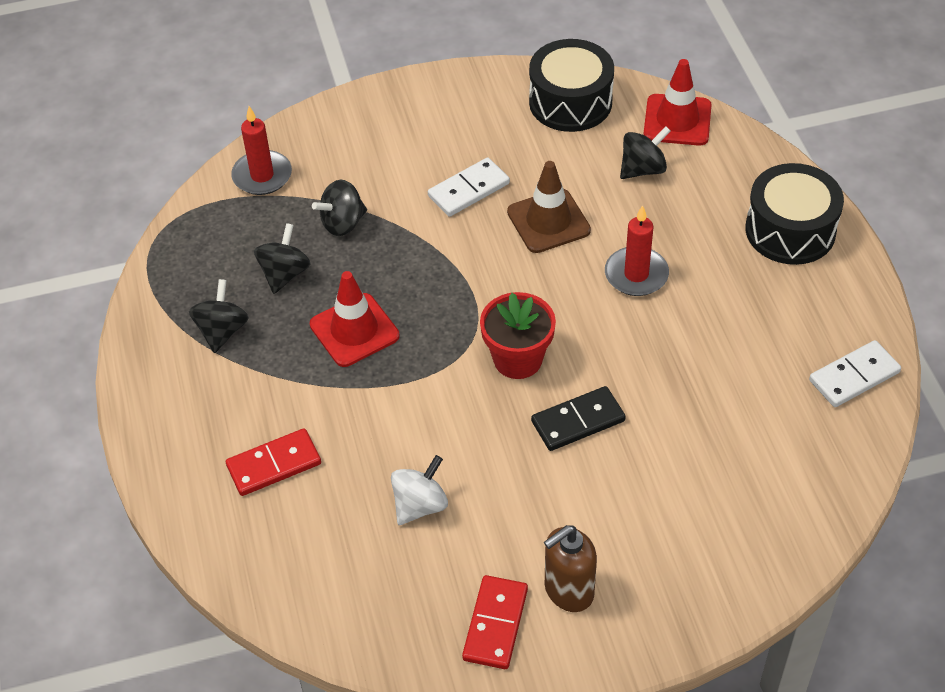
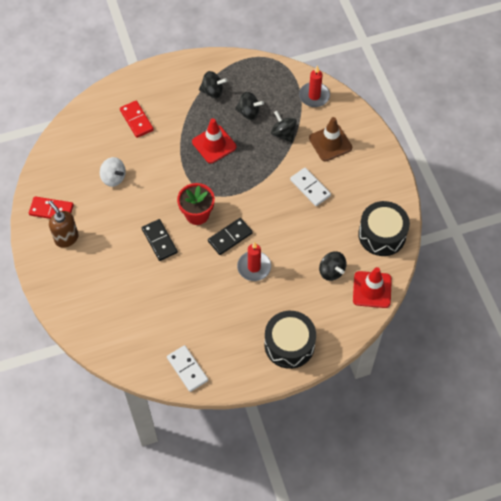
camera: 85 degrees right, 10 degrees up
(548, 221) = (289, 225): brown traffic cone -> brown traffic cone (330, 143)
(572, 308) = (230, 237): none -> black domino

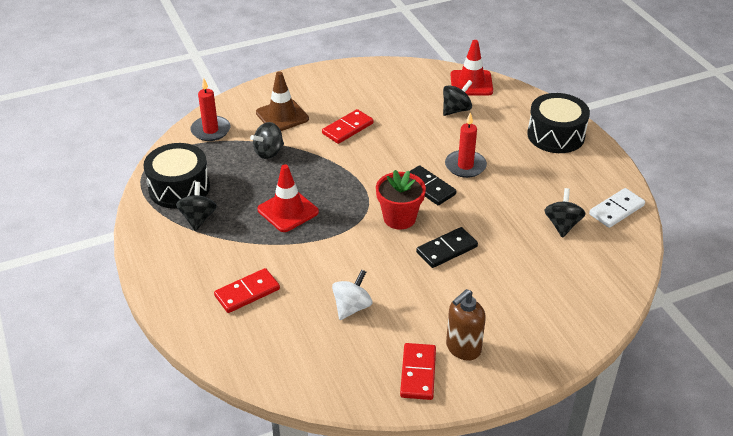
camera: 95 degrees left, 20 degrees down
(249, 112) = (235, 183): black spinning top -> black spinning top (562, 225)
(310, 188) = (348, 128): white domino -> red domino
(382, 235) = (402, 78): black drum -> black drum (179, 188)

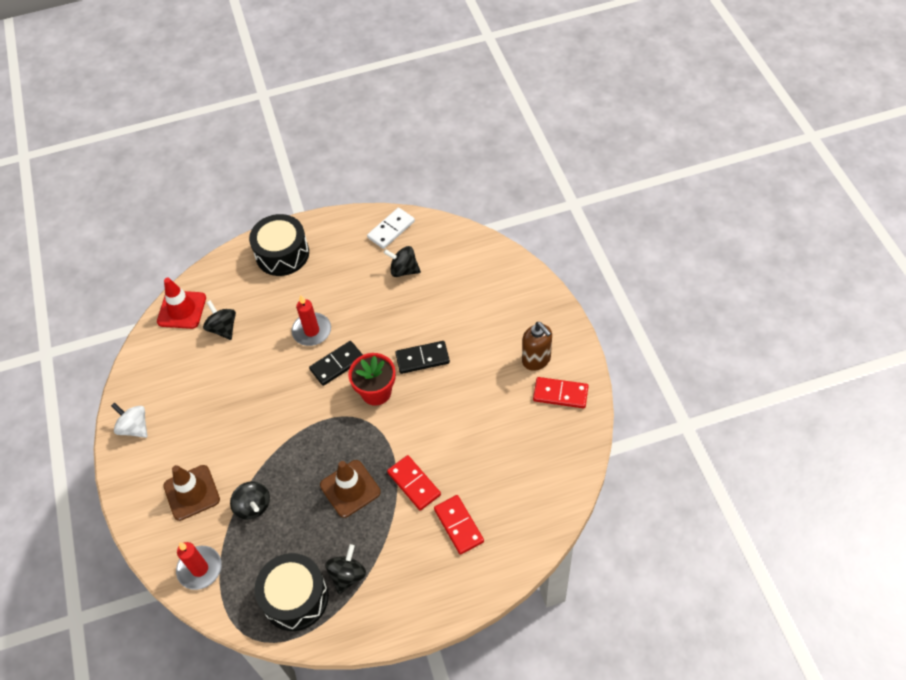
camera: 80 degrees left, 15 degrees up
(198, 218) = (347, 575): black spinning top -> black spinning top turned 105 degrees clockwise
(288, 211) = (350, 489): red traffic cone -> brown traffic cone
(348, 128) = (230, 428): red domino -> red domino (414, 483)
(352, 307) = (484, 438): white spinning top -> white spinning top (134, 427)
(446, 249) = (422, 359): black domino -> black domino turned 75 degrees counterclockwise
(616, 210) = (391, 229): white domino -> white domino turned 75 degrees clockwise

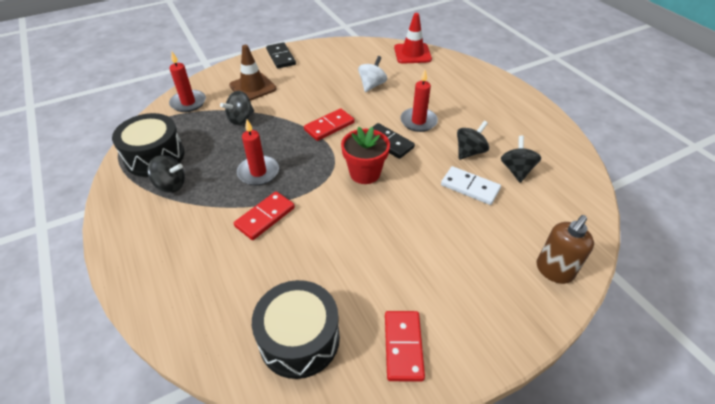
camera: 75 degrees right, 10 degrees down
(134, 427) = (305, 53): white spinning top -> white spinning top (372, 85)
(223, 328) = (403, 75): black spinning top -> black spinning top (469, 152)
(282, 254) = (491, 91): black drum -> black drum (299, 339)
(350, 489) = (258, 172): brown traffic cone -> red candle
(391, 229) = (561, 153): white domino -> white domino (470, 187)
(422, 359) = (413, 201): black domino -> black domino (281, 57)
(458, 525) = (216, 261): red domino -> red domino (329, 126)
(536, 360) = (446, 311): brown soap dispenser -> brown soap dispenser (554, 271)

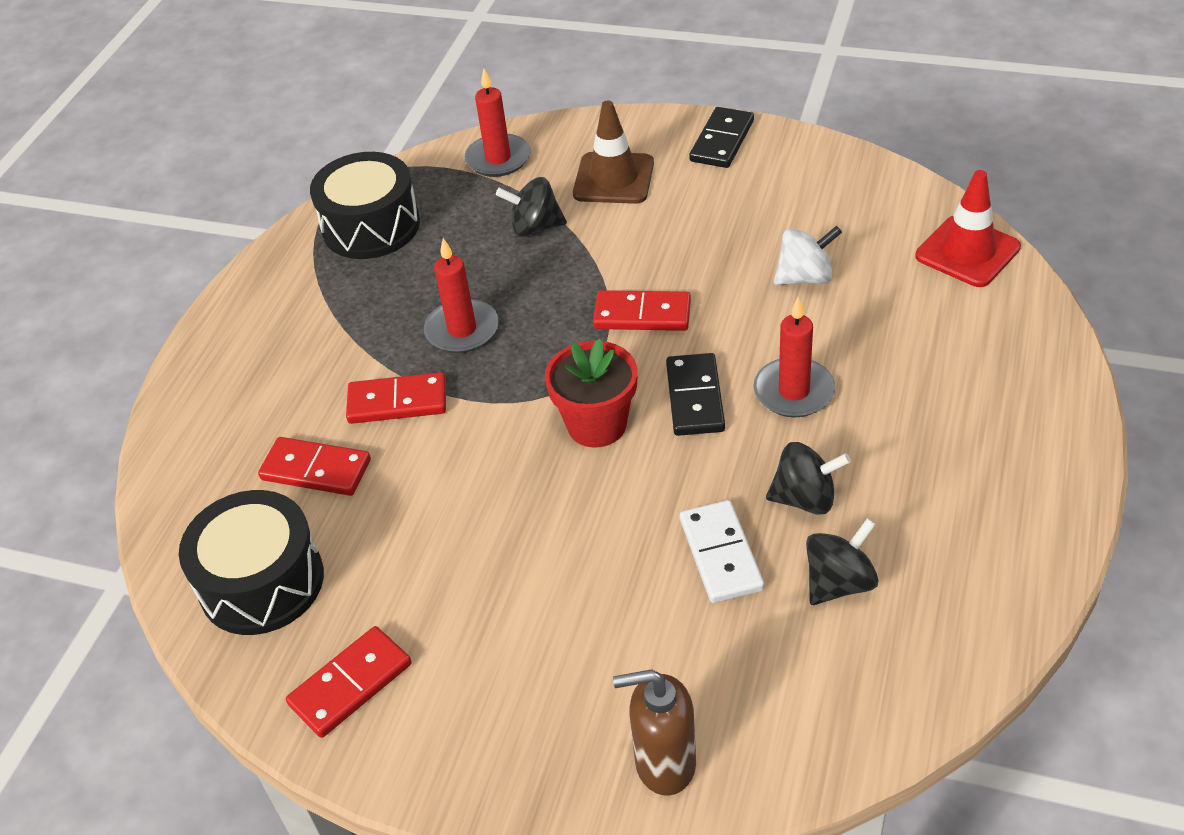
camera: 50 degrees right, 0 degrees up
(171, 185) = (345, 282): black spinning top -> none
(261, 270) = (316, 470): none -> red domino

